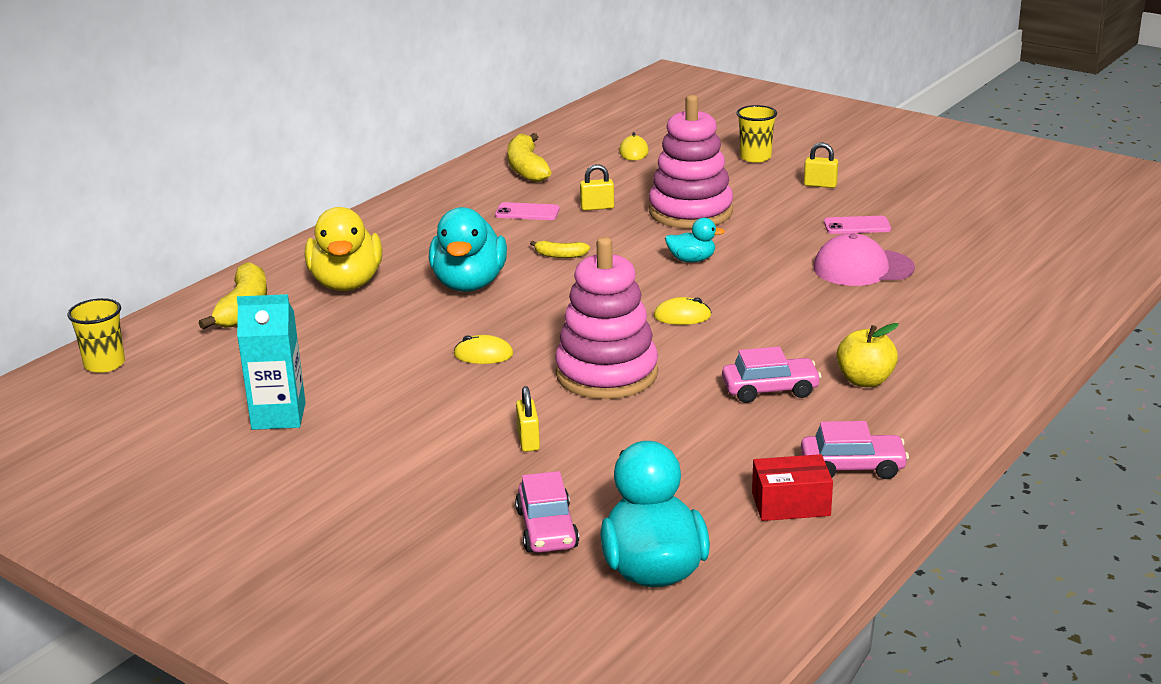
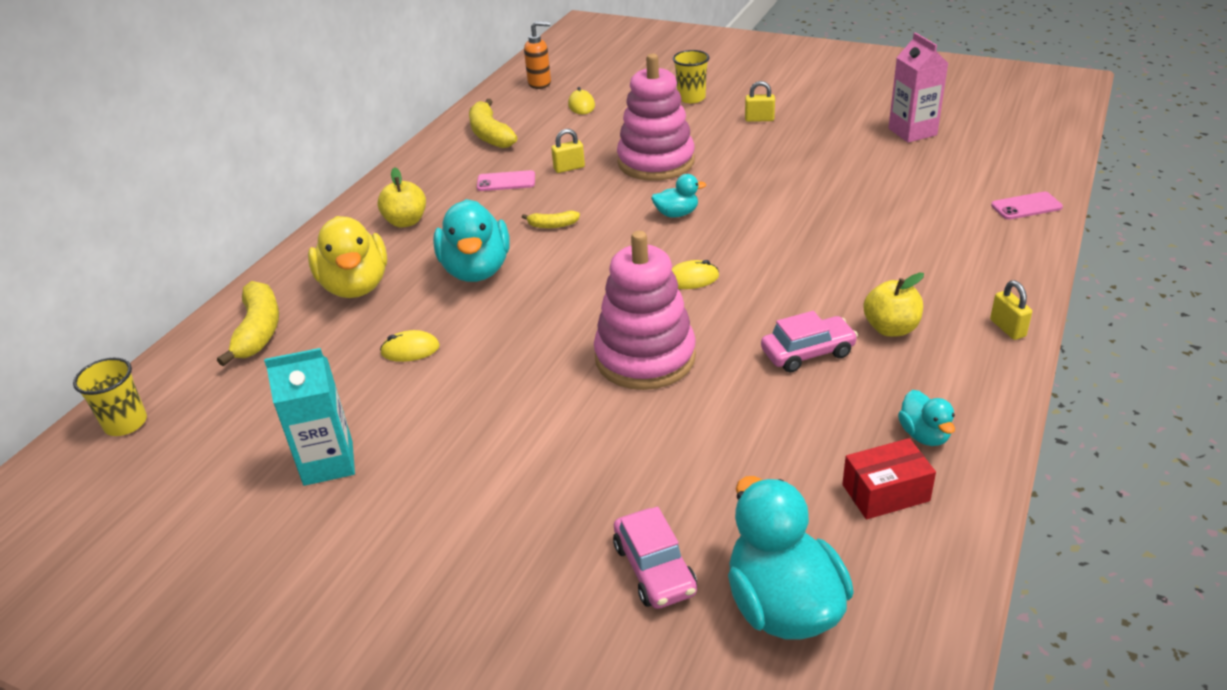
camera: 10 degrees left, 10 degrees up
(413, 236) = (406, 221): none -> yellow apple
(483, 355) = (516, 352): yellow mouse -> yellow mouse (410, 349)
(528, 441) = (596, 454): yellow padlock -> yellow padlock (1007, 328)
(597, 127) = (540, 84): none -> orange soap dispenser
(852, 467) = (924, 435): pink car -> turquoise duck
(857, 226) = (809, 157): pink phone -> pink phone (1026, 206)
(862, 268) = (834, 202): pink cap -> none
(983, 214) = (912, 132): none -> pink carton

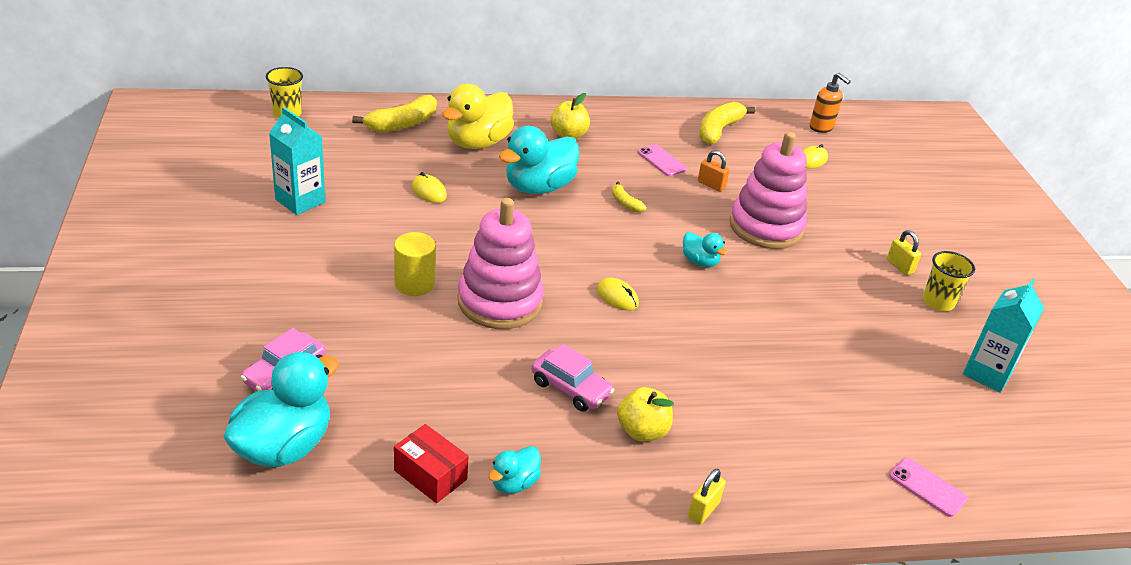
camera: 50 degrees right, 0 degrees up
(568, 411) = (414, 284): none -> yellow cylinder
(569, 168) = (711, 185): yellow padlock -> orange padlock
(691, 98) = (891, 215): yellow cup -> yellow cup (938, 302)
(912, 132) = (987, 373): pink carton -> turquoise carton

